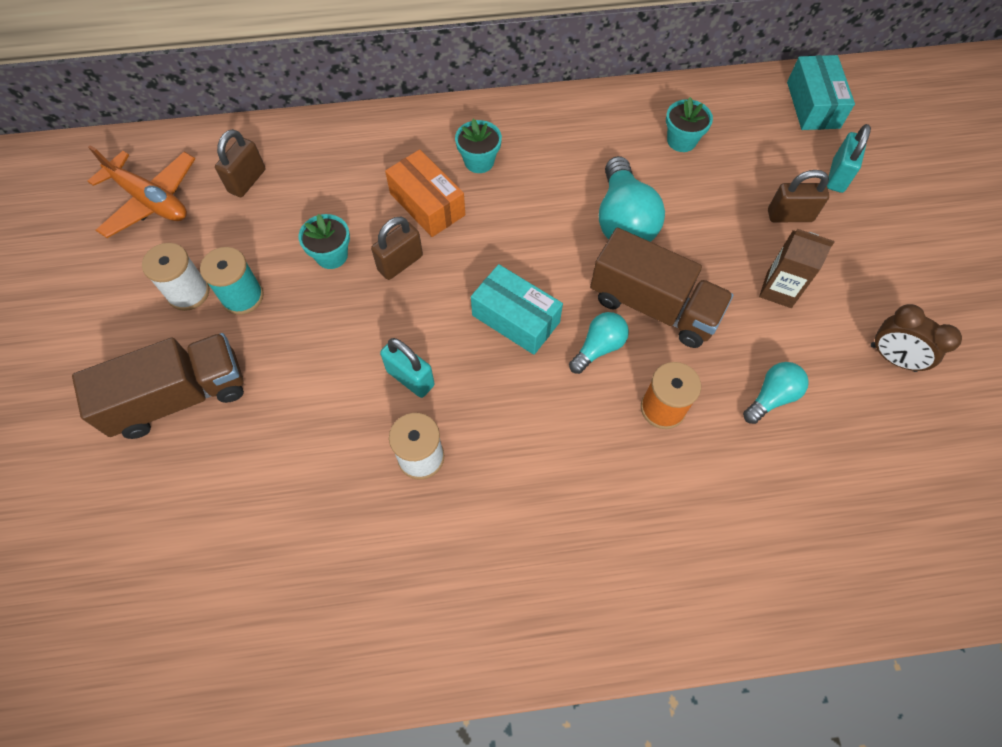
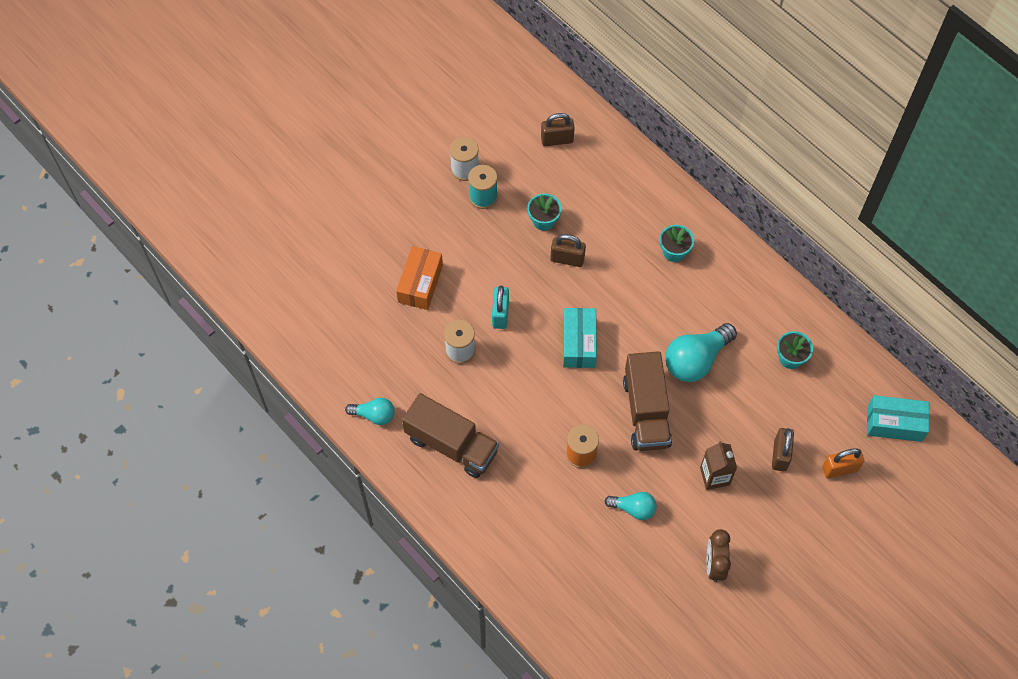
camera: 55 degrees right, 0 degrees up
(151, 200) = (504, 103): orange plane -> none
(180, 397) = (406, 213): brown truck -> brown truck (451, 444)
(427, 204) = (619, 245): orange box -> orange box (420, 284)
(598, 347) = (594, 398): turquoise light bulb -> turquoise light bulb (374, 415)
(790, 216) = (780, 455): brown padlock -> brown padlock turned 45 degrees clockwise
(813, 105) = (894, 423): turquoise box -> turquoise box turned 45 degrees clockwise
(837, 176) = (839, 469): turquoise padlock -> orange padlock

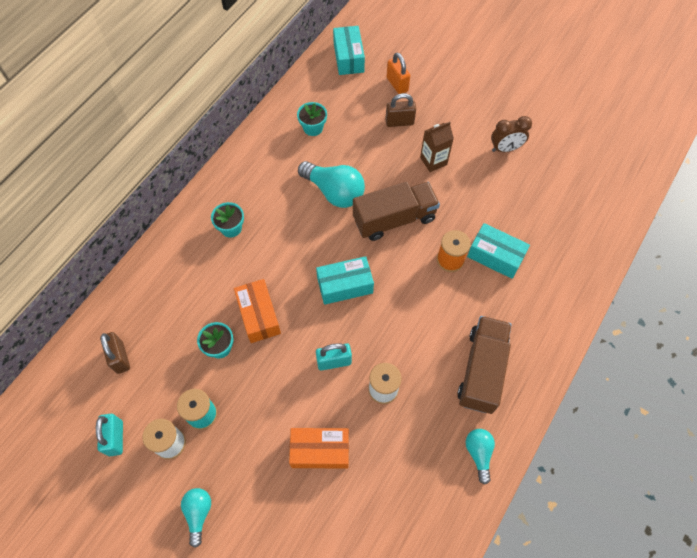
camera: 105 degrees left, 0 degrees up
(482, 129) = (116, 438): none -> turquoise padlock
(567, 259) = (259, 315): brown padlock -> orange box
(573, 502) = (495, 256): none -> turquoise box
(633, 508) = (483, 211): turquoise light bulb -> turquoise light bulb (198, 513)

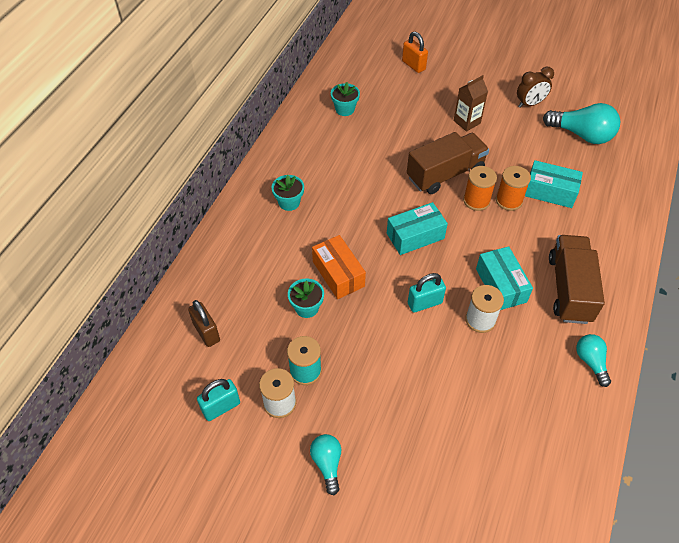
camera: 10 degrees left, 10 degrees down
(116, 438) = (221, 407): turquoise padlock -> turquoise padlock turned 75 degrees clockwise
(320, 450) = (435, 384): orange box -> none
(334, 192) = (381, 159): turquoise light bulb -> turquoise light bulb (582, 135)
(348, 58) = (361, 49): turquoise box -> turquoise box (501, 285)
(399, 122) = (425, 95): brown padlock -> none
(417, 255) = (476, 200): none -> orange spool

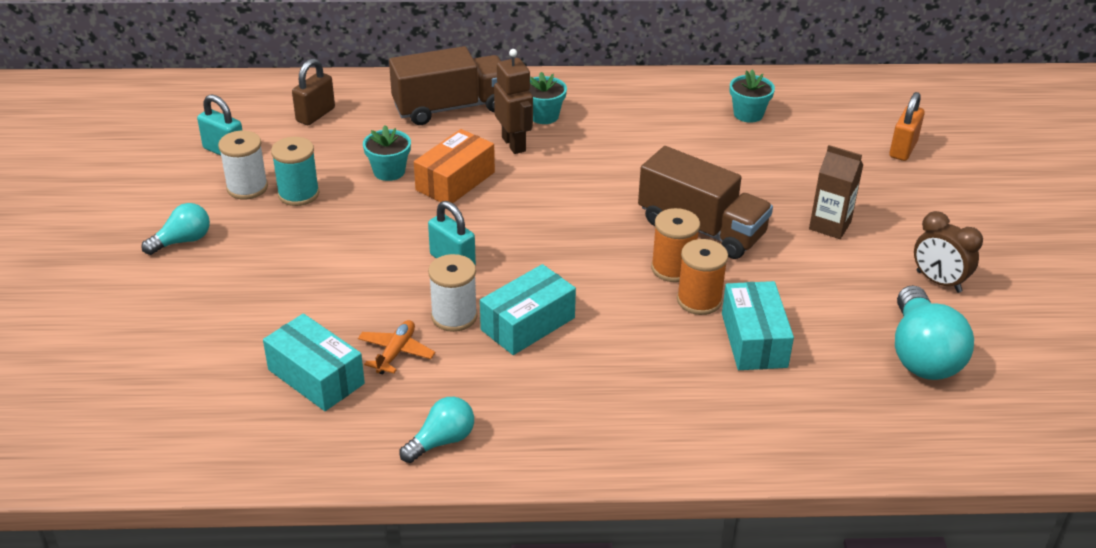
camera: 65 degrees right, 15 degrees down
(313, 229) = (514, 144): none -> brown robot
(415, 236) = (562, 227): turquoise box -> turquoise box (316, 376)
(504, 361) = (396, 352): none -> orange plane
(569, 289) = (566, 395): brown truck -> brown truck (451, 108)

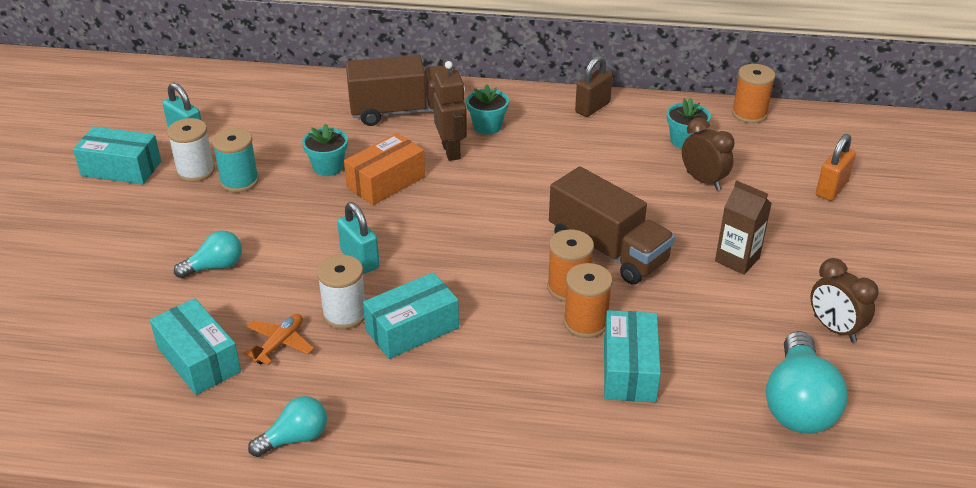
camera: 10 degrees right, 0 degrees up
(164, 192) = (121, 168): none -> turquoise box
(183, 241) = (122, 216): turquoise light bulb -> turquoise light bulb (215, 266)
(315, 115) = (278, 108): brown padlock -> brown padlock (592, 107)
(777, 152) = (703, 181): none -> brown clock
(805, 82) = (749, 114): none -> orange spool

